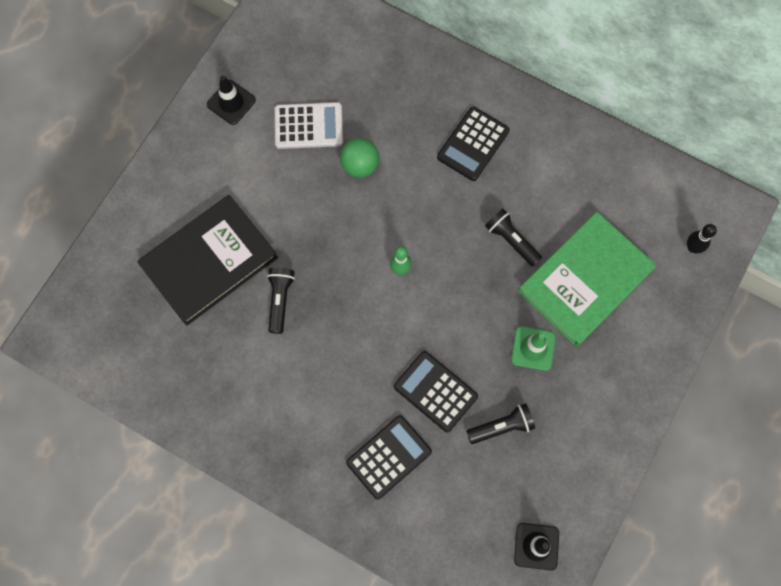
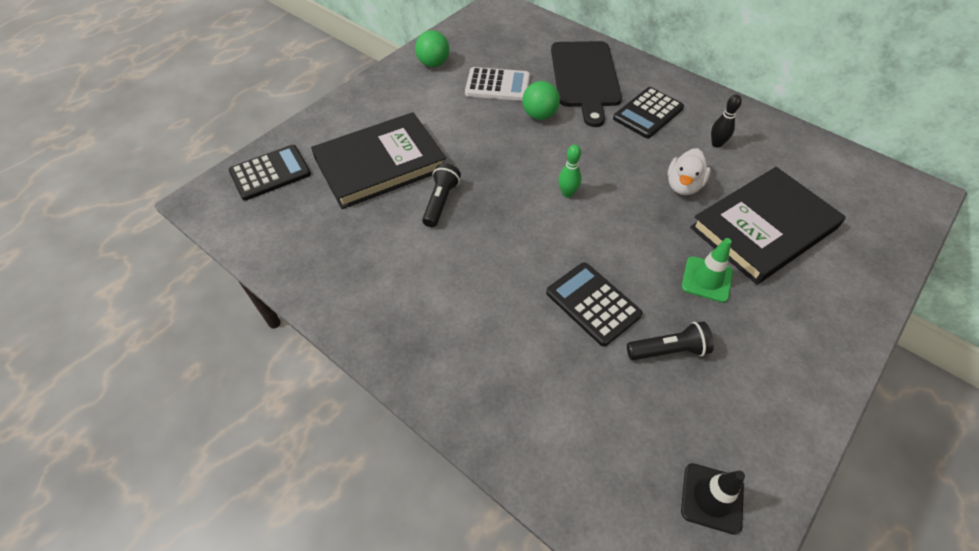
camera: 10 degrees right, 20 degrees down
(231, 102) = (433, 64): black traffic cone -> green ball
(388, 457) = (530, 361): black calculator -> black calculator (270, 173)
(402, 98) = (585, 77): none -> black cutting board
(511, 240) = (683, 185): black flashlight -> white duck
(585, 281) = (763, 228): green book -> black book
(692, 248) = (879, 216): black bowling pin -> black bowling pin (716, 144)

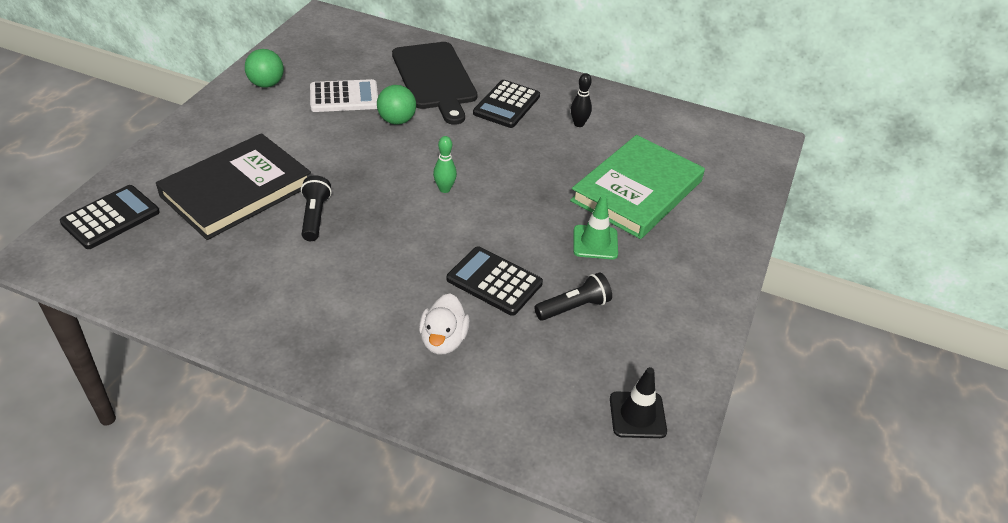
camera: 20 degrees left, 10 degrees down
(683, 185) = (556, 165): white duck -> white duck (443, 340)
(763, 228) = (637, 191): black book -> green book

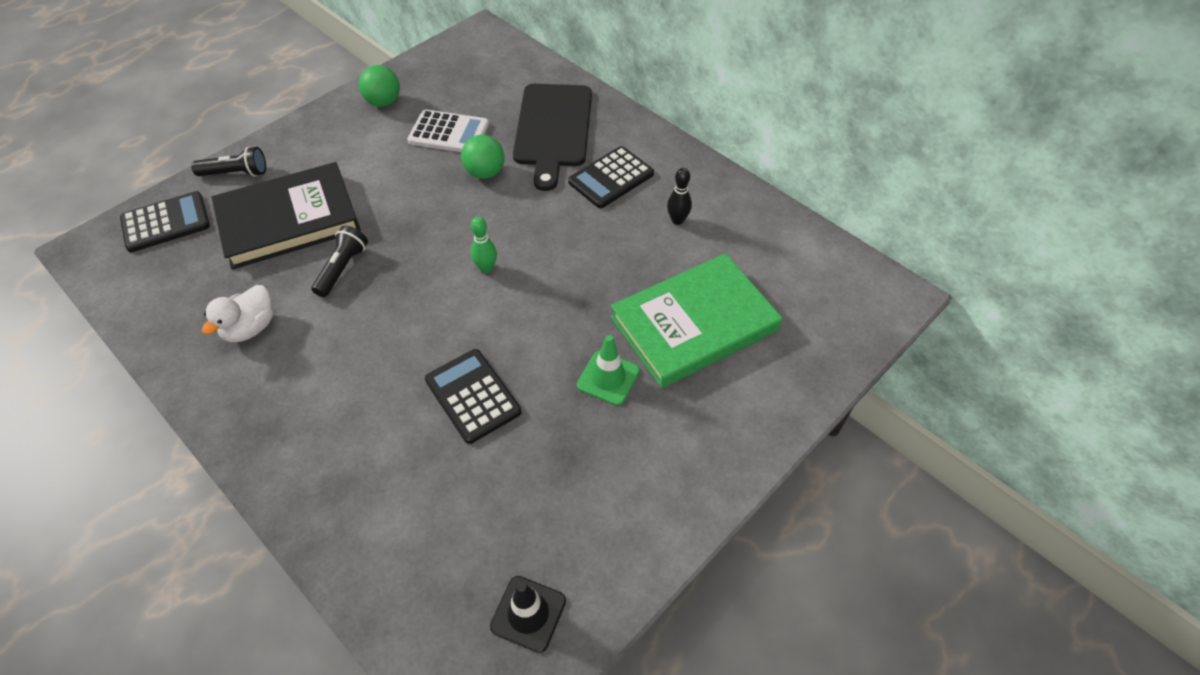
camera: 25 degrees right, 10 degrees up
(443, 340) = (382, 452): white duck -> white duck (250, 328)
(574, 307) = (538, 454): black flashlight -> black flashlight (236, 173)

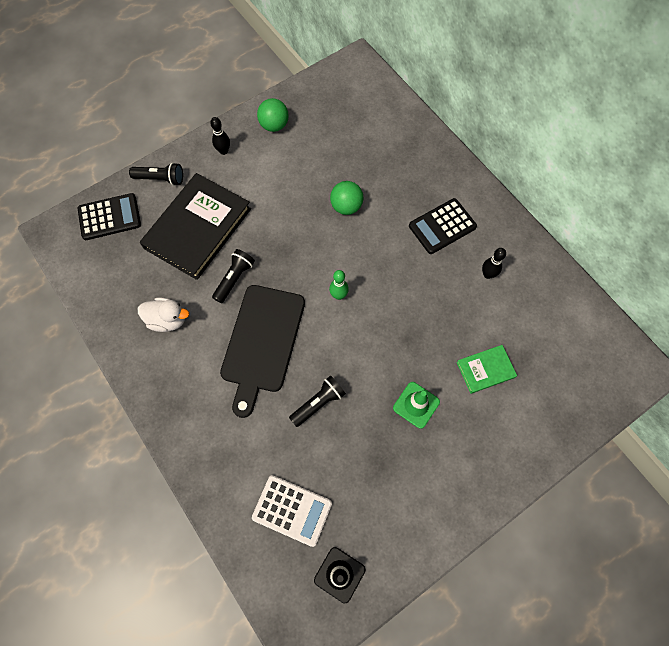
camera: 10 degrees right, 15 degrees up
(250, 328) = (167, 320): white duck -> white duck turned 120 degrees counterclockwise
(288, 219) = (197, 228): black book -> black book turned 45 degrees counterclockwise
(319, 135) = (223, 151): none -> black bowling pin
(449, 133) = (322, 163): white calculator -> white calculator (292, 510)
(472, 396) = (318, 403): black calculator -> black flashlight
(553, 129) = (403, 172): black cutting board -> black cutting board (262, 342)
(694, 324) = (485, 370): green book -> green book, size x0.48

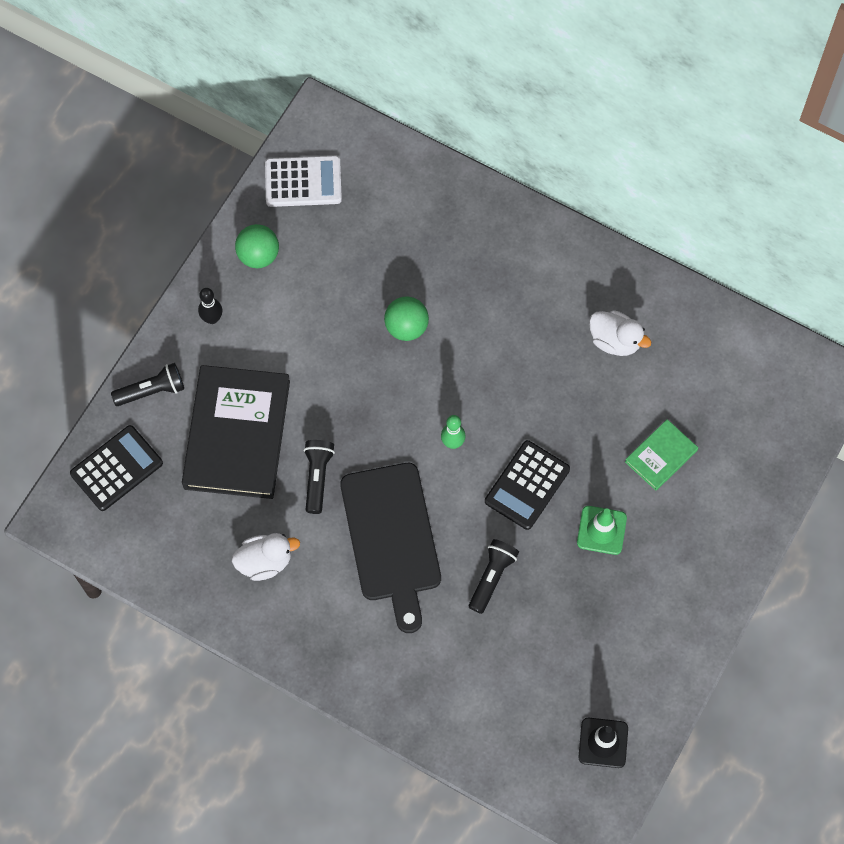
camera: 25 degrees left, 0 degrees up
(292, 510) = (521, 703): white calculator -> white calculator (303, 182)
(442, 226) = (535, 303): black calculator -> black calculator (527, 485)
(487, 274) = (615, 341): black bowling pin -> white duck

